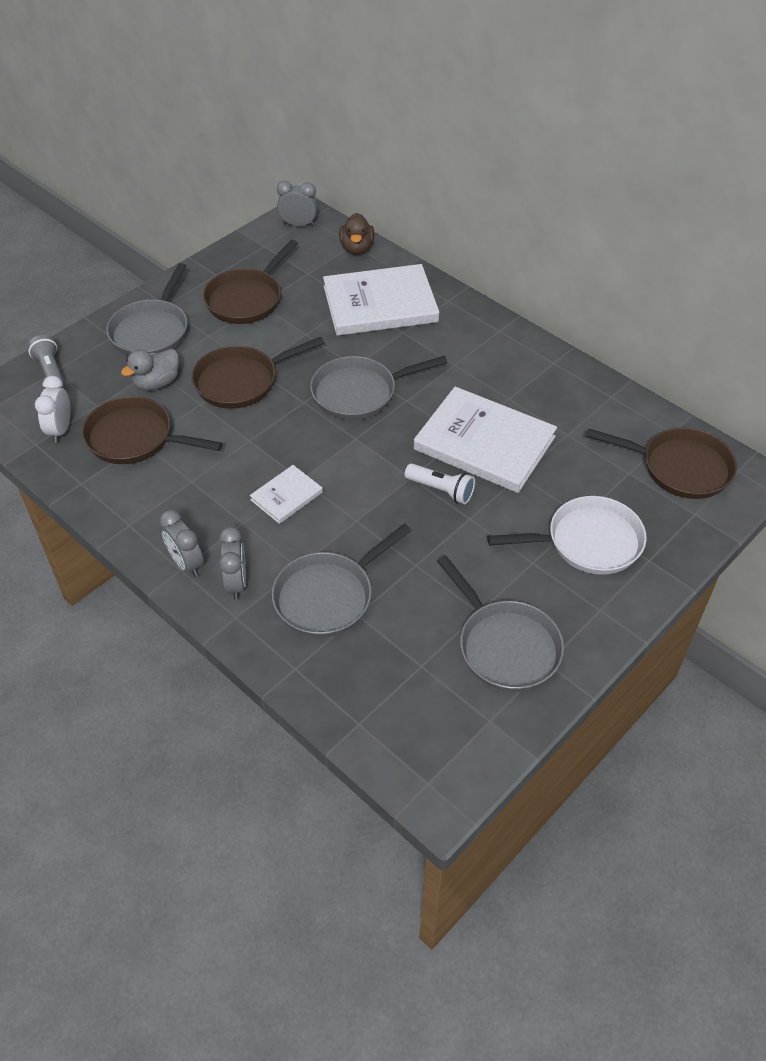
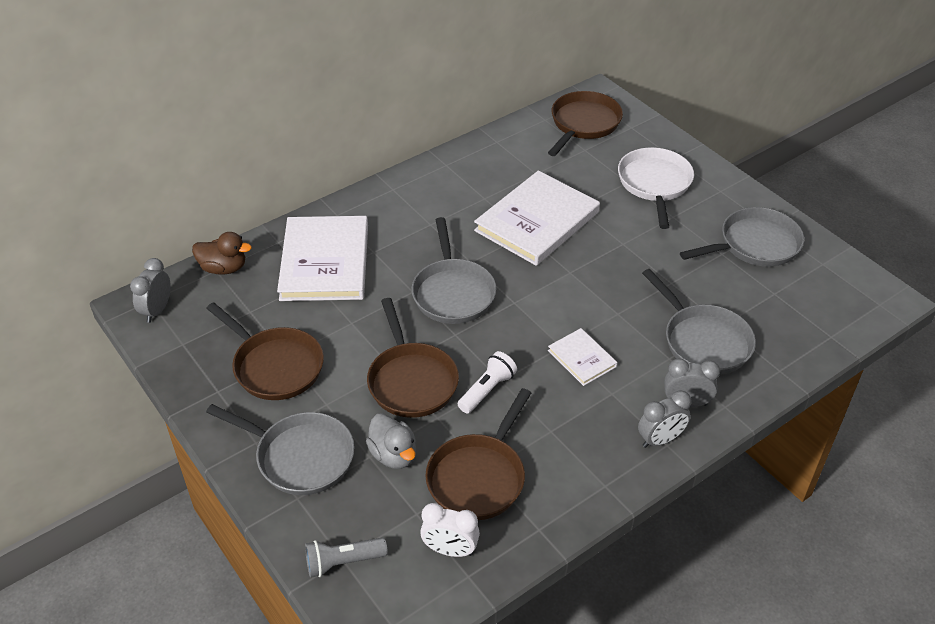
camera: 80 degrees left, 5 degrees down
(441, 490) = (588, 255): white flashlight -> white flashlight (487, 390)

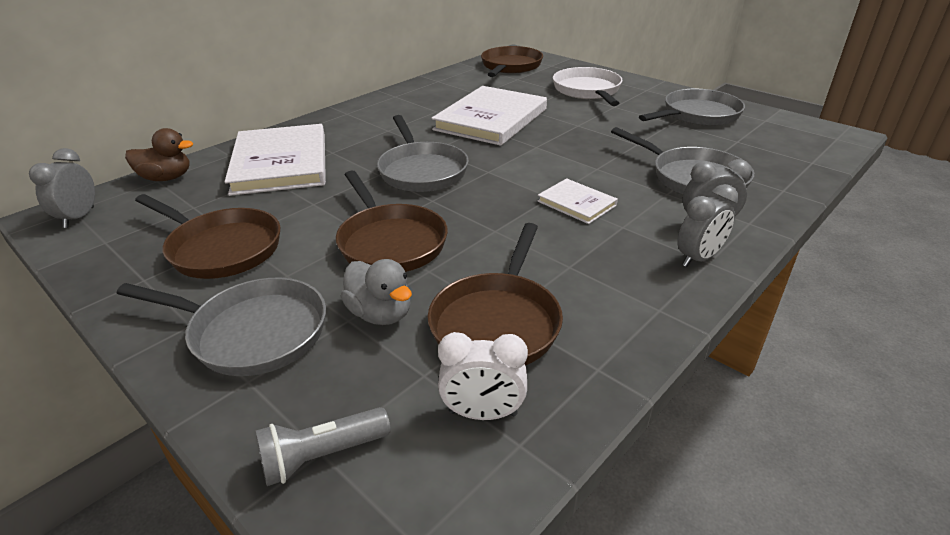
camera: 10 degrees left, 10 degrees down
(487, 390) = (481, 240): white flashlight -> none

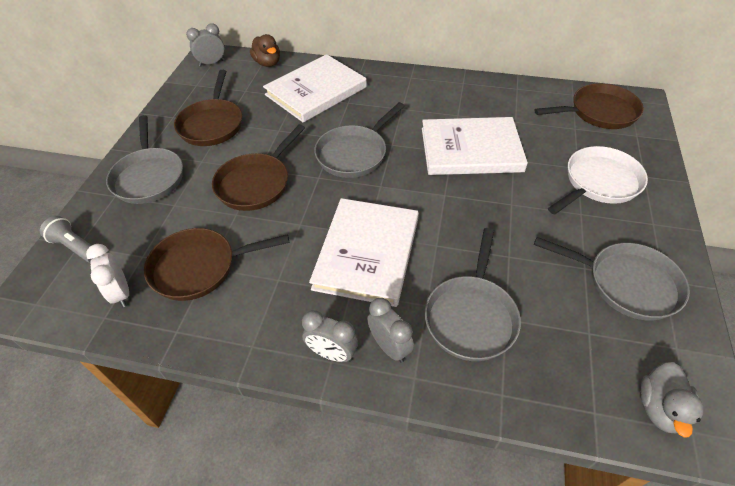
camera: 60 degrees right, 15 degrees up
(380, 314) = (184, 214): grey duck -> grey duck (660, 408)
(576, 203) = (367, 253): white book -> white book, size x2.07

